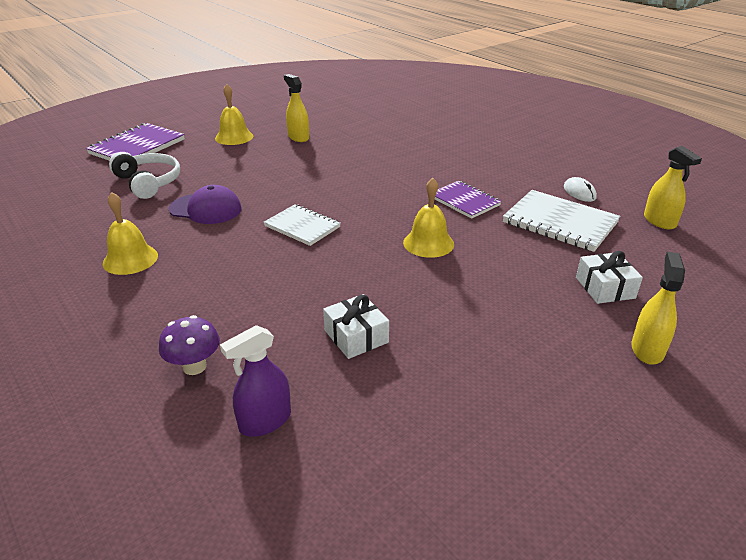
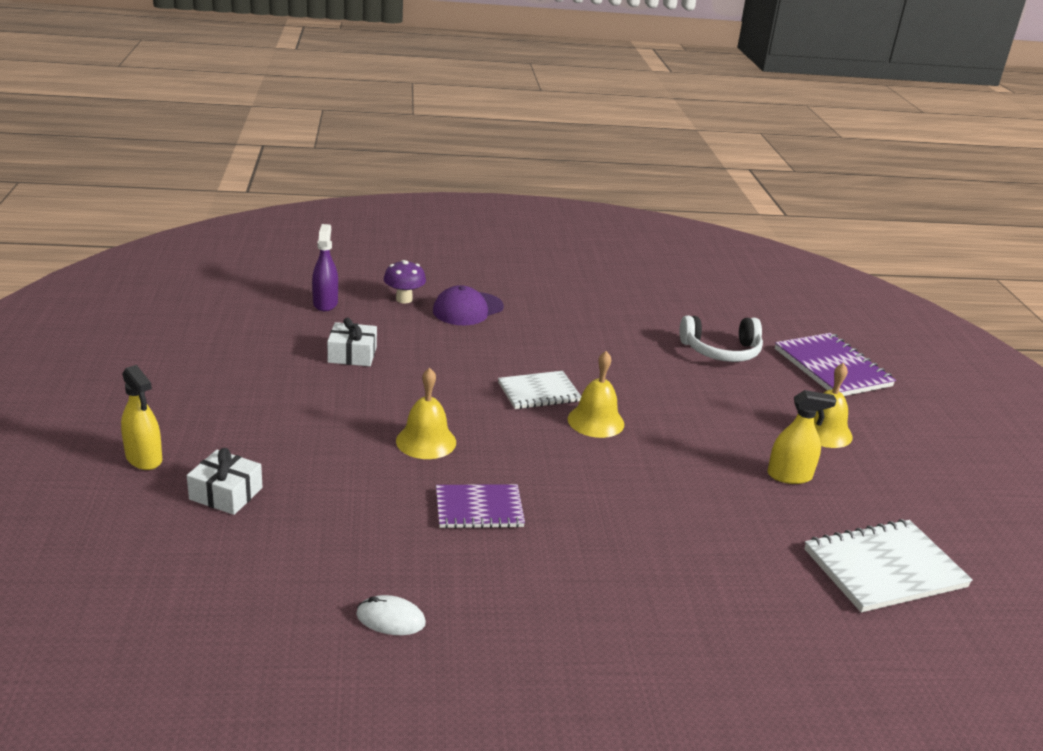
camera: 120 degrees right, 5 degrees down
(130, 259) = (570, 311): yellow bell -> yellow bell (596, 421)
(206, 209) = (629, 361): purple cap -> purple cap (467, 309)
(560, 223) = (351, 547): white notebook -> white notebook (884, 568)
(659, 221) = (247, 633): yellow spray bottle -> none

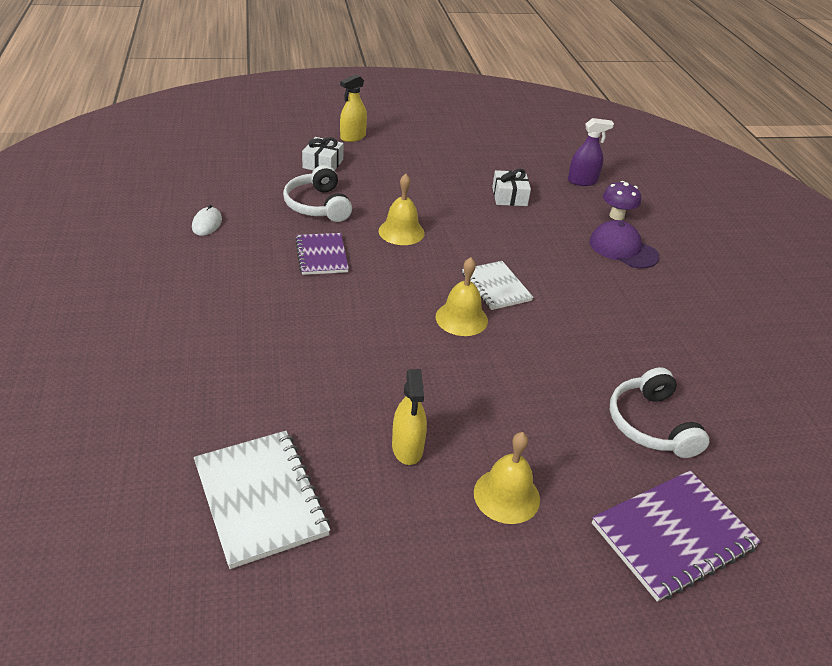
camera: 85 degrees right, 10 degrees up
(351, 505) = (318, 205): none -> white headphones

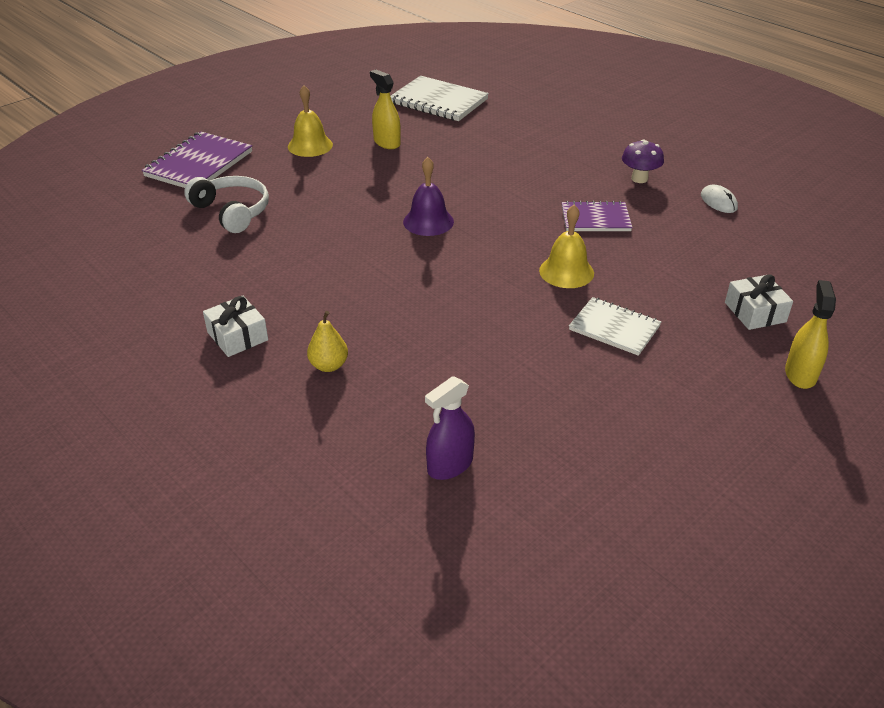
camera: 150 degrees right, 0 degrees up
(318, 205) = (674, 261): white headphones -> none
(321, 255) = (595, 219): purple notebook -> purple notebook turned 45 degrees counterclockwise
(461, 318) = (428, 221): yellow bell -> purple bell
(496, 287) = (425, 259): white notebook -> white notebook (614, 328)
(509, 196) = (515, 378): white gift -> white gift (237, 336)
(616, 216) = (363, 418): purple mushroom -> purple mushroom (639, 179)
(623, 249) = (329, 365): purple cap -> yellow pear

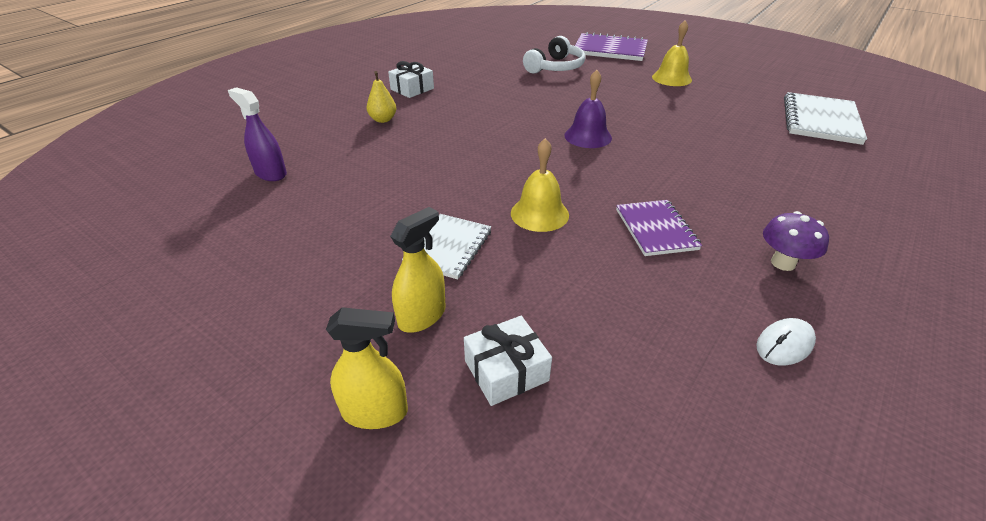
camera: 80 degrees right, 0 degrees up
(387, 143) = (708, 106): yellow spray bottle -> yellow spray bottle (422, 316)

